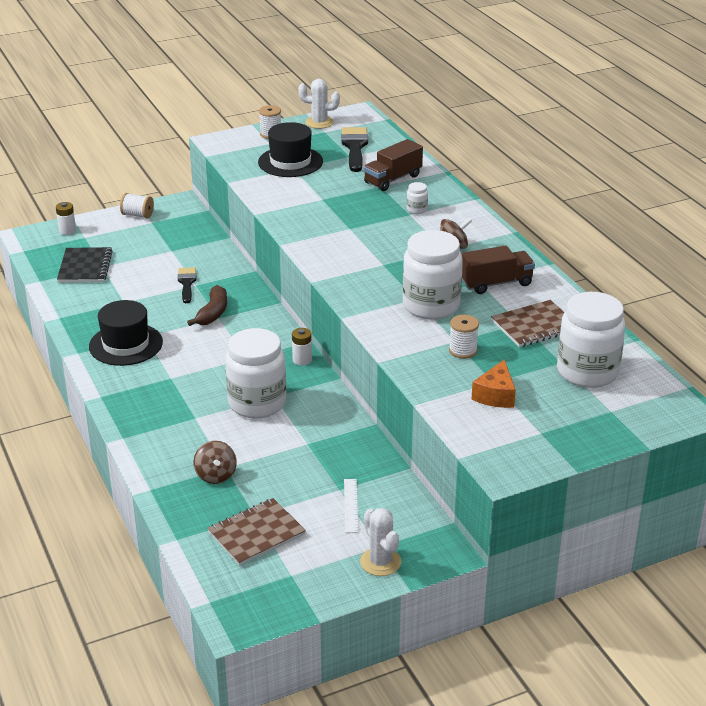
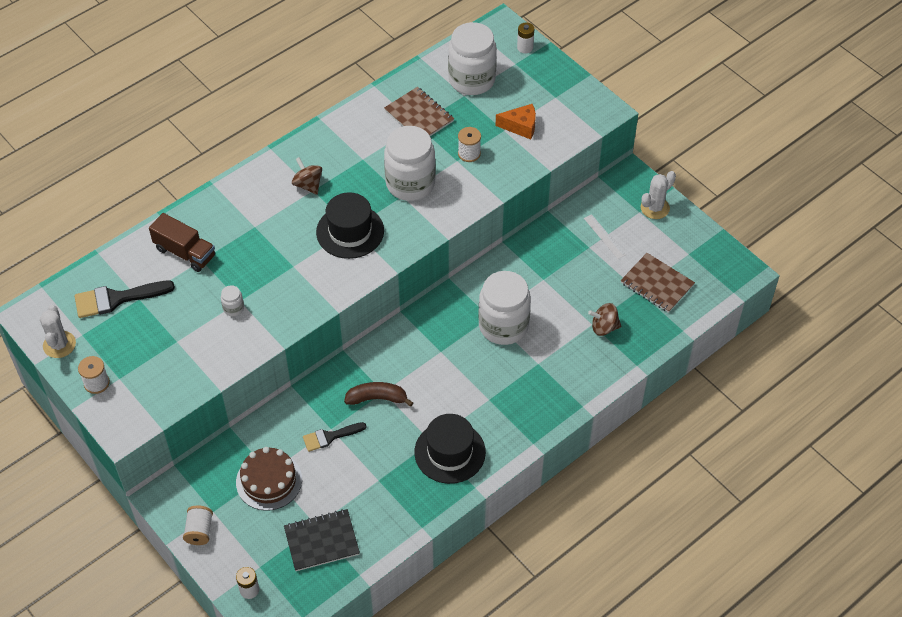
camera: 105 degrees left, 20 degrees up
(162, 249) = (269, 481): none -> brown cake
(216, 475) = (604, 327): brown spinning top -> brown spinning top turned 150 degrees counterclockwise
(290, 162) = (163, 347): black hat -> black hat (350, 231)
(302, 360) = (431, 310): white battery -> white battery (525, 47)
(350, 505) = (604, 236): white ruler -> white ruler turned 75 degrees clockwise
(417, 209) = (244, 222): white jar -> white jar (233, 308)
(496, 283) = (361, 147): brown truck -> none

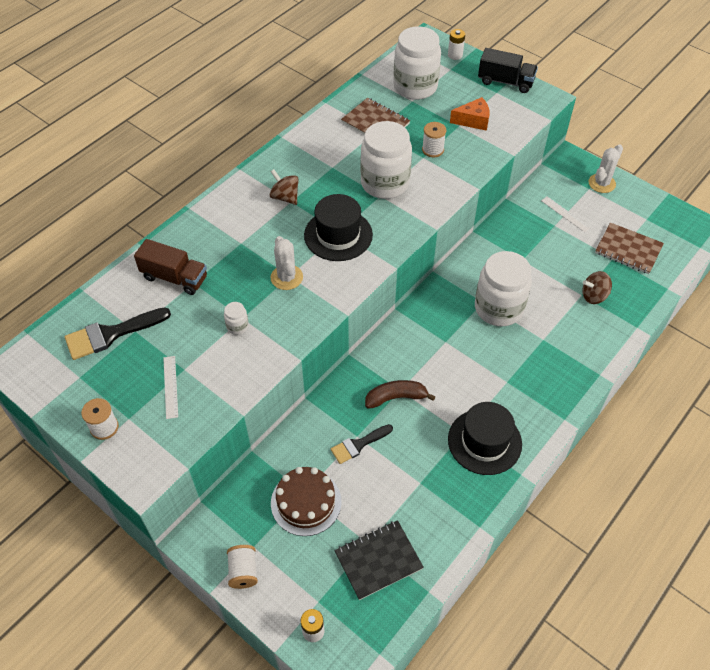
camera: 10 degrees left, 0 degrees up
(59, 344) = (56, 391): white cactus -> white cactus (286, 277)
(161, 355) = (170, 386): none -> white ruler
(568, 86) = (505, 82): none -> black truck

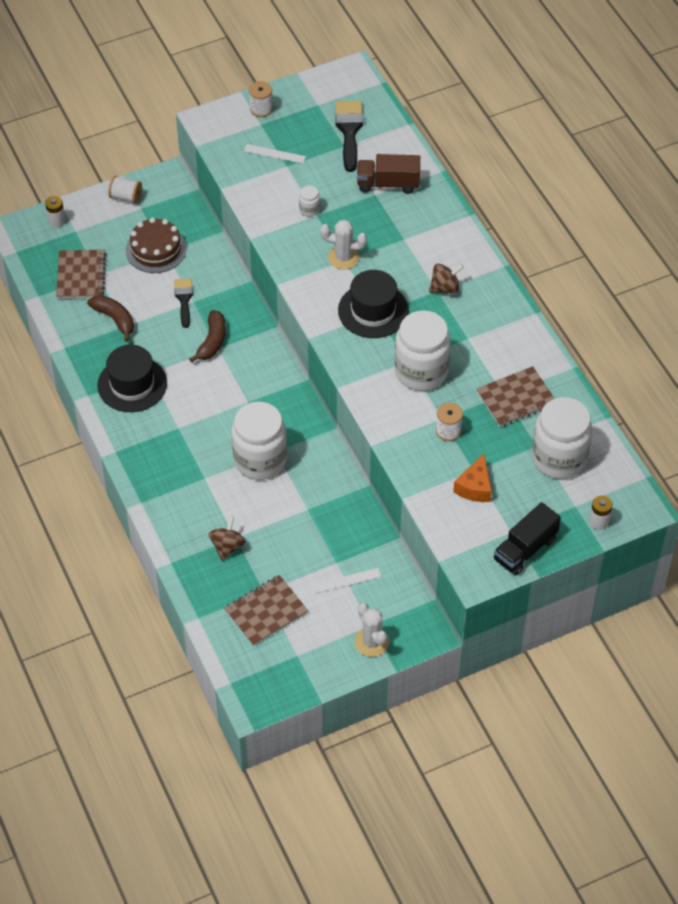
camera: 115 degrees right, 0 degrees up
(174, 277) = (388, 184): brown truck -> brown truck turned 45 degrees clockwise
(378, 560) = (81, 276): black notebook -> brown notebook
(417, 496) = (115, 319): none -> brown banana

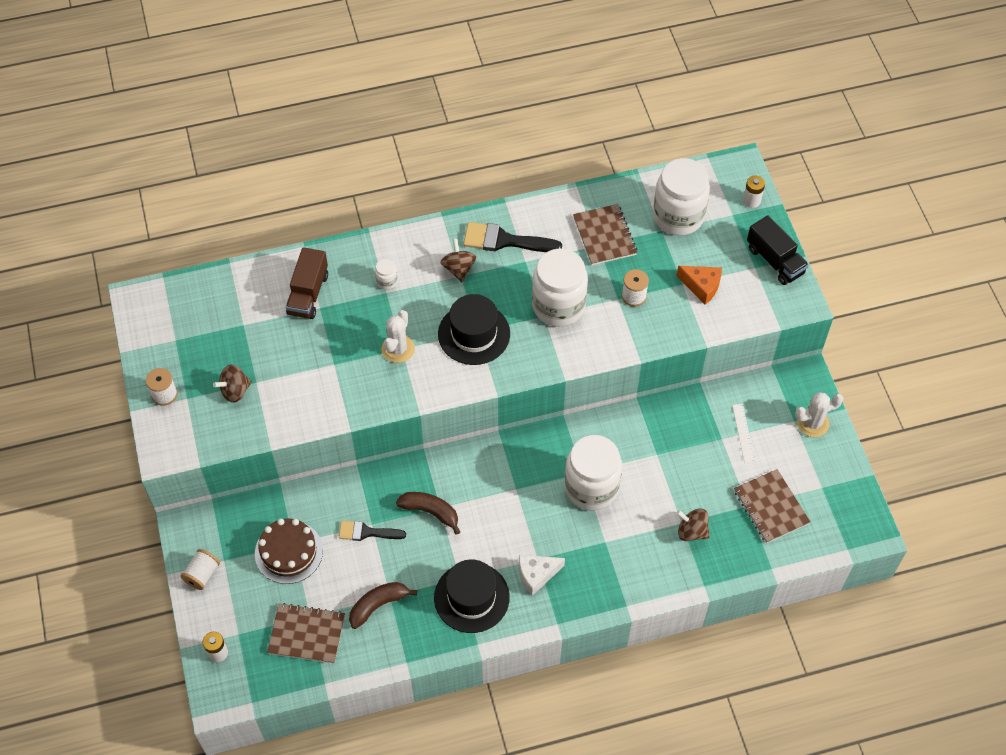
camera: 80 degrees left, 5 degrees up
(161, 429) = (536, 575): none -> white cheese
(274, 154) = (235, 391): white ruler -> brown spinning top
(309, 209) = (324, 370): white jar -> white jar (387, 281)
(349, 131) = (223, 316): black brush -> black brush (504, 240)

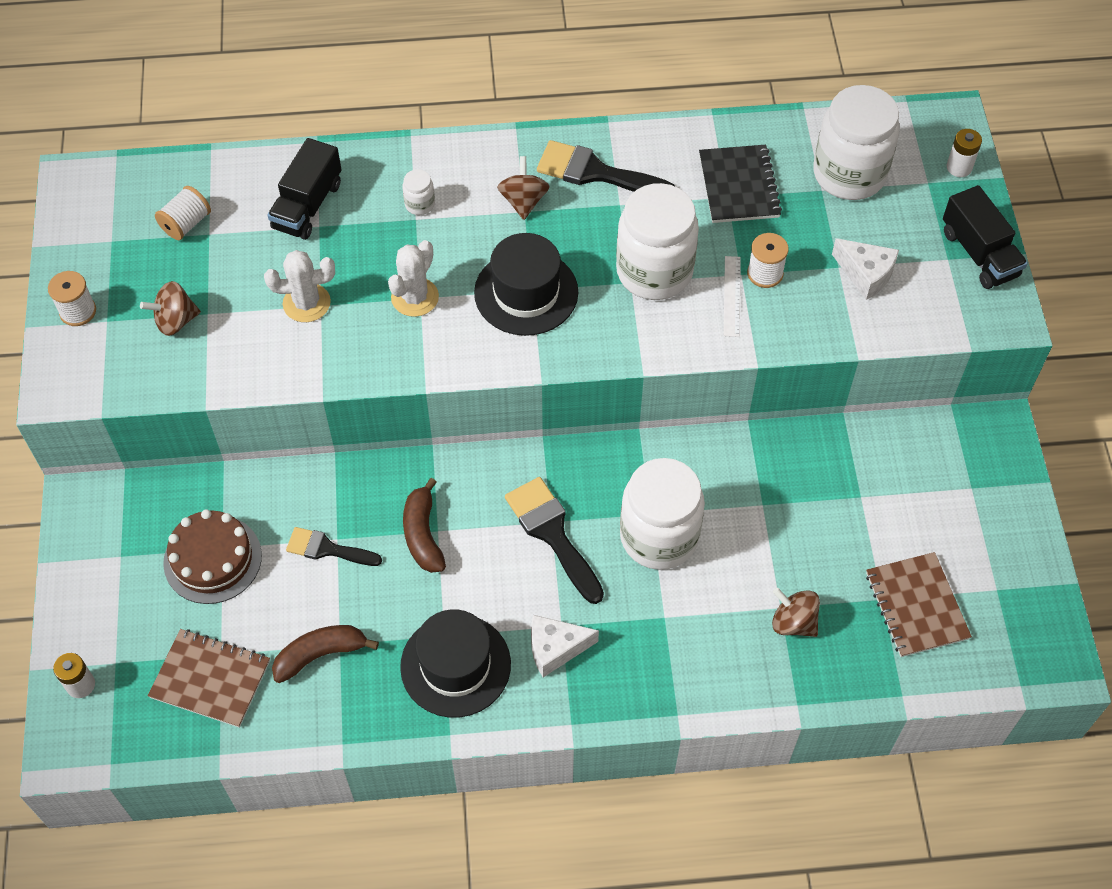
camera: 10 degrees right, 0 degrees up
(202, 574) = (86, 571): white spool -> white spool (186, 224)
(308, 294) = (307, 205): brown truck -> black truck
(430, 512) = (423, 535): brown banana -> brown banana turned 135 degrees counterclockwise
(518, 497) = (552, 534): none -> black brush
(604, 236) = (738, 186): brown notebook -> black notebook
(701, 286) = (866, 274): orange cheese -> white cheese
(743, 433) = (893, 494): white ruler -> white ruler (731, 296)
(812, 423) = (998, 495): white cactus -> white cactus (306, 303)

